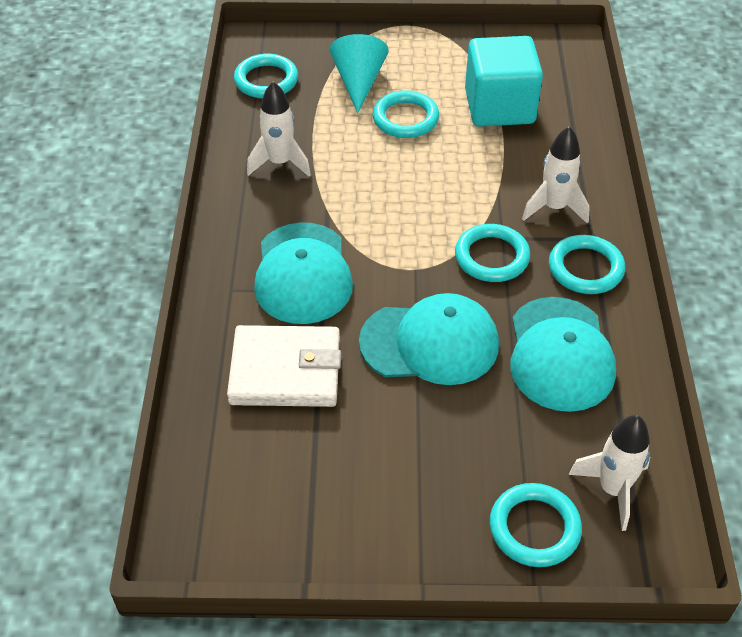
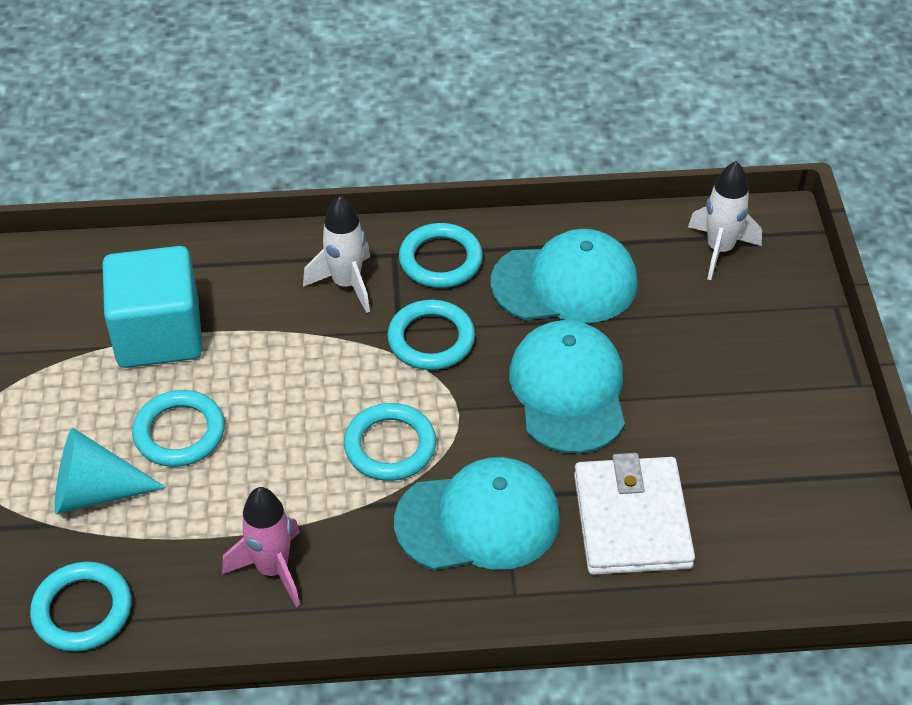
camera: 95 degrees left, 0 degrees up
(280, 163) = (272, 569): white rocket -> pink rocket
(534, 528) = (776, 305): turquoise ring -> turquoise ring (390, 446)

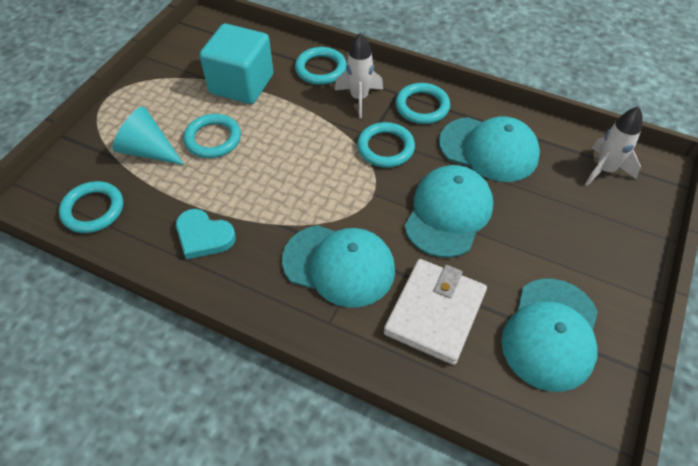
camera: 30 degrees right, 5 degrees up
(272, 569) = (204, 236): pink rocket -> turquoise heart
(390, 446) = (319, 197): turquoise ring -> turquoise ring (321, 69)
(774, 479) = (551, 334): none -> turquoise cap

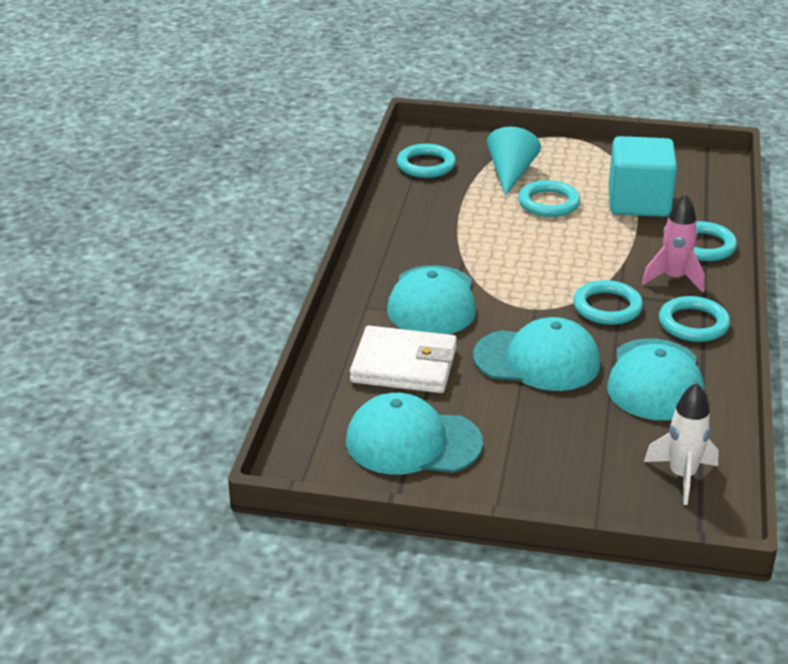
camera: 75 degrees right, 20 degrees down
(204, 236) = (427, 224): turquoise heart -> none
(359, 98) = (674, 278): white rocket -> pink rocket

